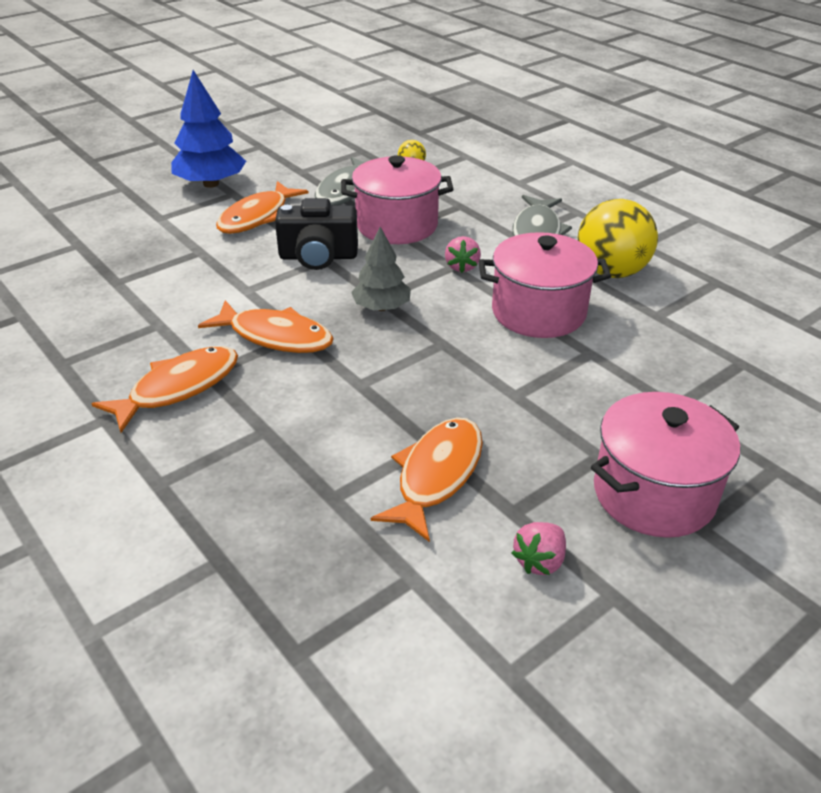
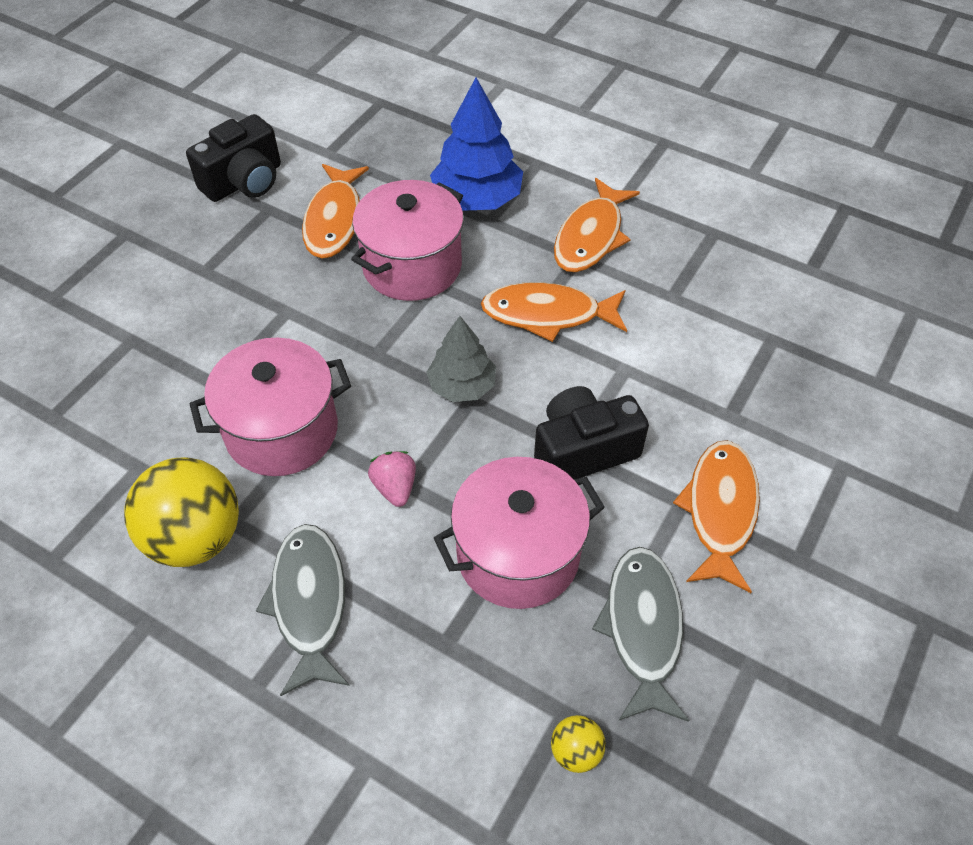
camera: 160 degrees right, 15 degrees up
(211, 184) = (855, 574): blue tree -> blue tree (477, 199)
(539, 561) = (244, 182): pink strawberry -> black camera
(654, 493) = (160, 249): pink pot -> pink pot (412, 266)

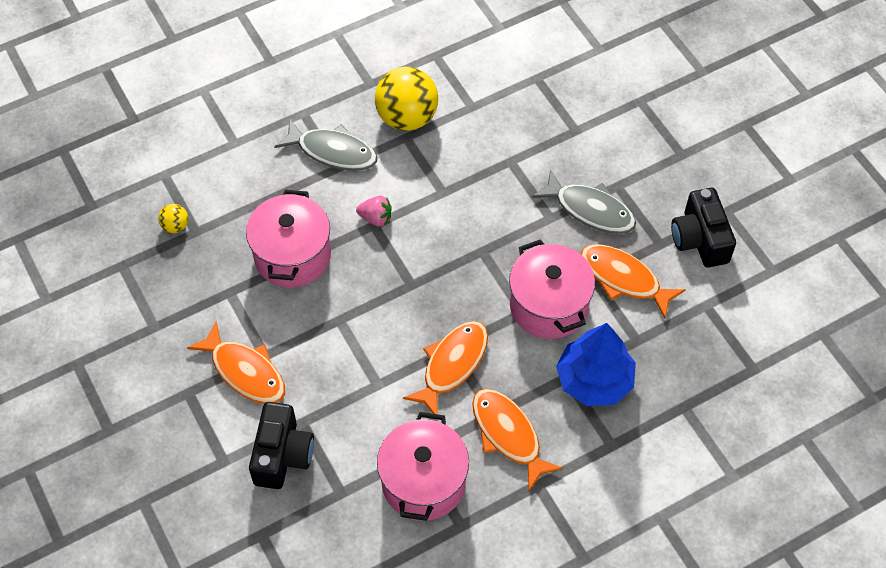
camera: 120 degrees right, 5 degrees up
(282, 430) = (453, 180): pink pot -> pink pot (423, 482)
(462, 385) = (425, 285): grey tree -> none
(583, 450) = (334, 324): black camera -> black camera (282, 455)
(642, 628) = (210, 289): grey fish -> grey fish (590, 210)

